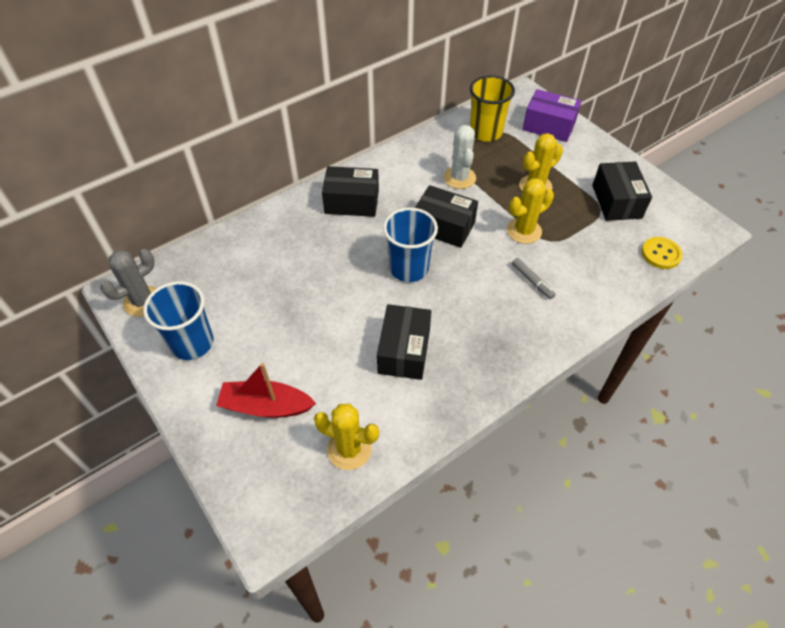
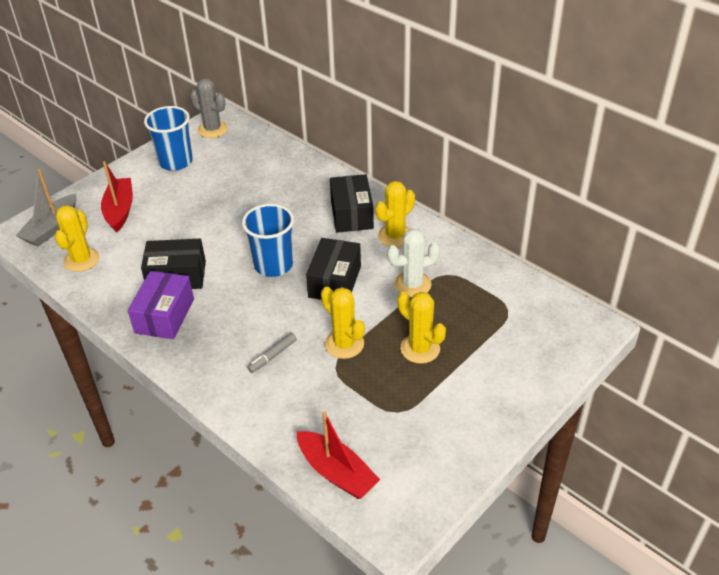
camera: 80 degrees right, 10 degrees down
(273, 488) = (52, 228): none -> grey boat
(393, 178) = (395, 236): none -> yellow cactus
(485, 132) = (501, 297): yellow cup -> none
(548, 126) = (539, 354): purple box -> purple box (164, 316)
(616, 201) = (418, 427): black box -> none
(661, 254) = (337, 472): yellow button -> red boat

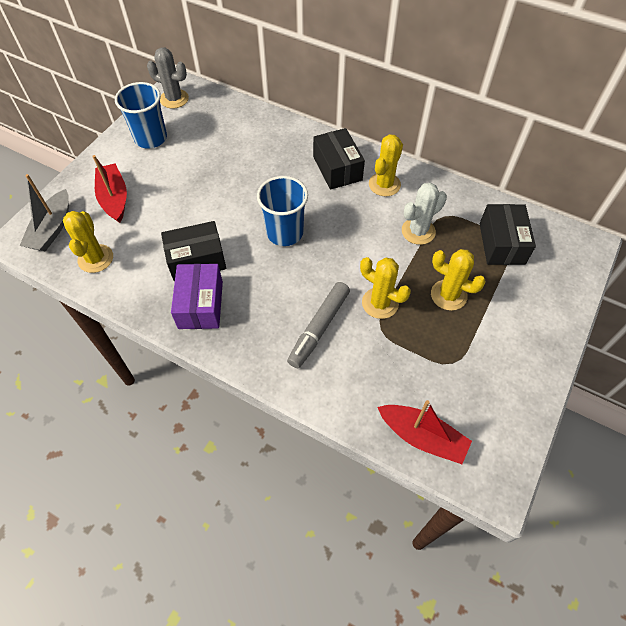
camera: 15 degrees left, 15 degrees up
(272, 356) = (319, 328): grey marker -> grey marker, size x1.79
(335, 281) = (347, 240): black box -> black box (501, 243)

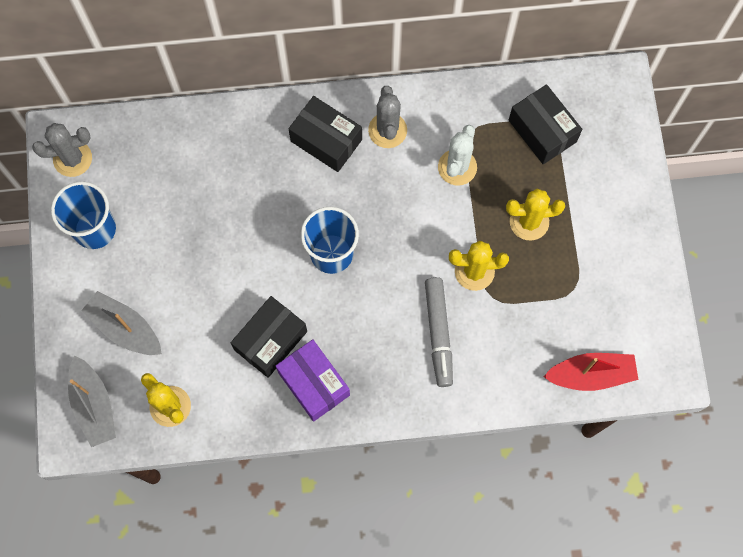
camera: 35 degrees left, 15 degrees up
(114, 198) = (125, 328): red boat -> grey boat
(384, 184) = (387, 130): yellow cactus -> grey cactus

